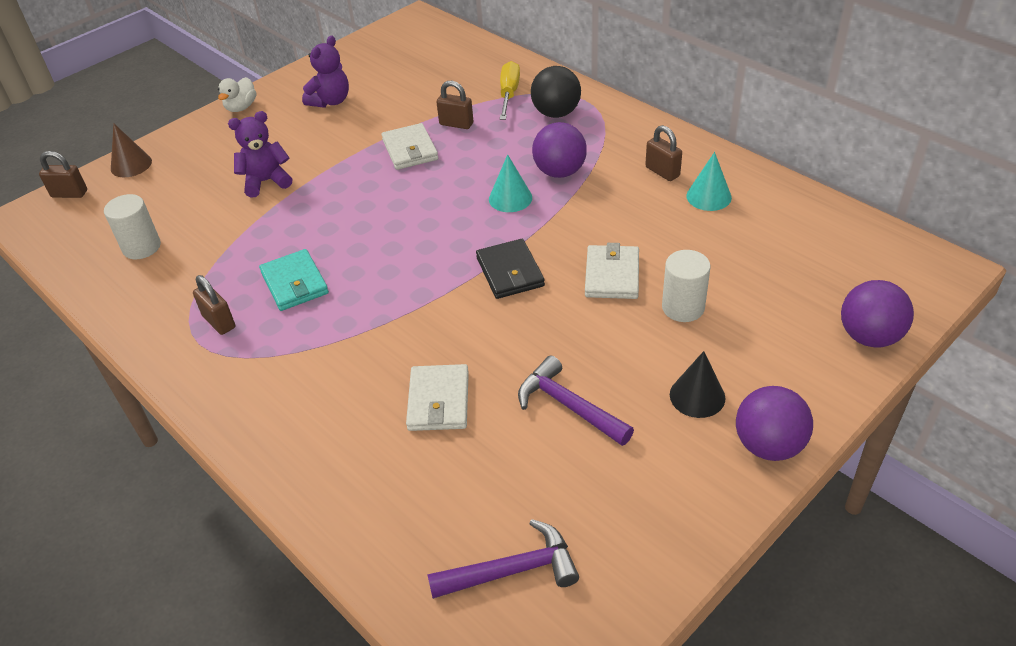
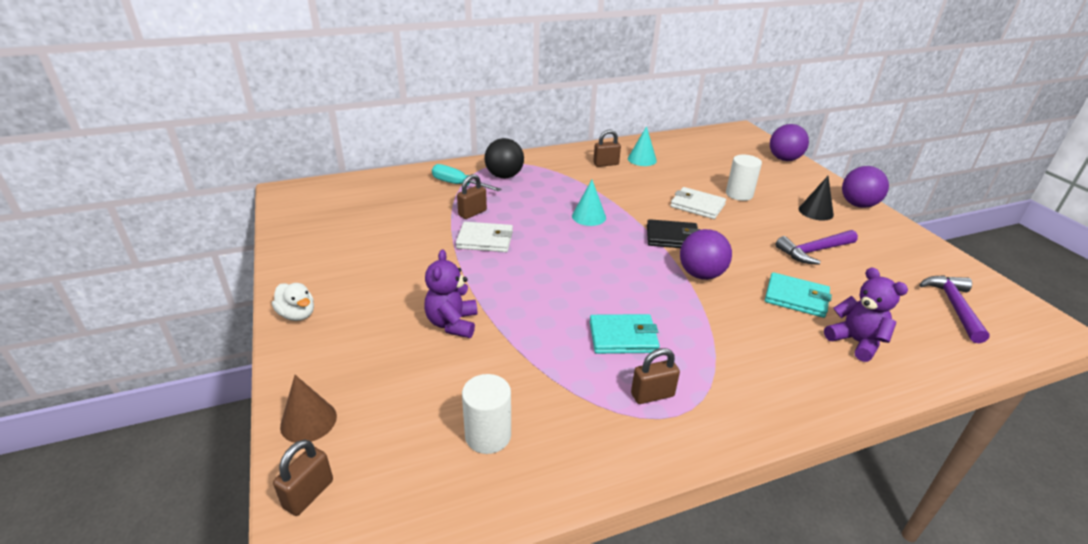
camera: 70 degrees left, 10 degrees down
(330, 101) = (361, 260): purple teddy bear -> purple teddy bear (856, 342)
(439, 401) = (796, 298): white wallet -> turquoise wallet
(509, 94) = (458, 184): yellow screwdriver -> turquoise screwdriver
(559, 172) = (575, 193): purple ball -> purple ball (701, 274)

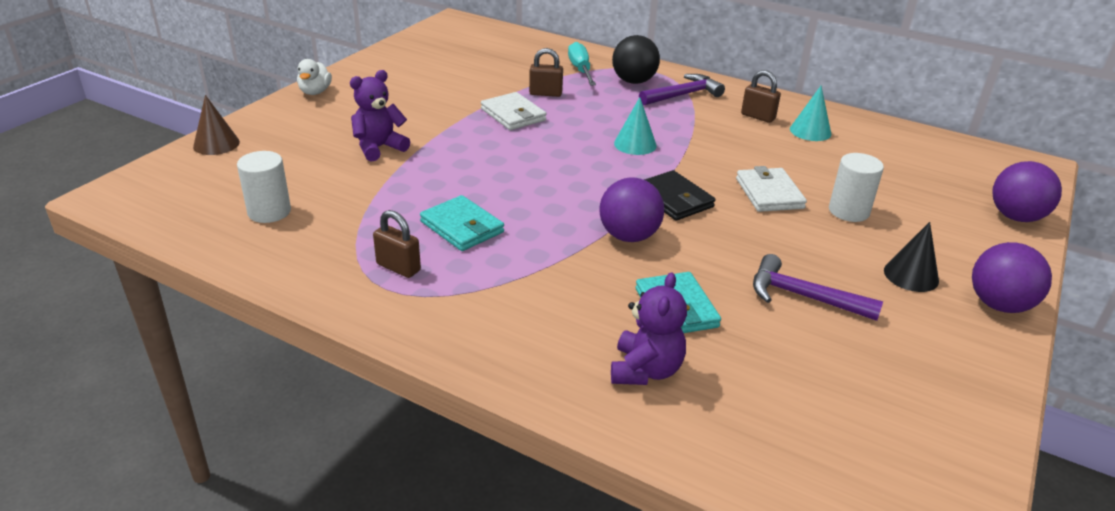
camera: 50 degrees right, 0 degrees up
(308, 494) = (155, 173): brown padlock -> none
(954, 307) = (849, 441): purple hammer -> purple hammer (683, 95)

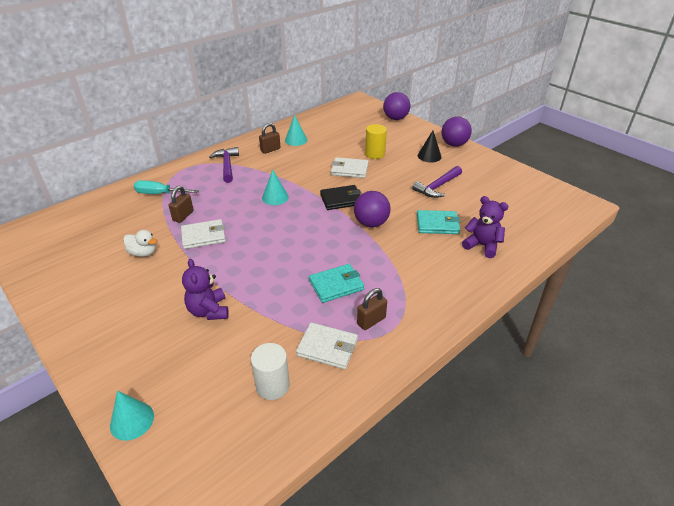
camera: 70 degrees left, 5 degrees up
(216, 144) = (132, 420): brown cone -> turquoise cone
(315, 92) = (77, 340): white duck -> white duck (143, 253)
(338, 239) = (327, 347): none -> white wallet
(634, 81) = (195, 178): black ball -> none
(848, 211) = (375, 154): white cylinder -> yellow cylinder

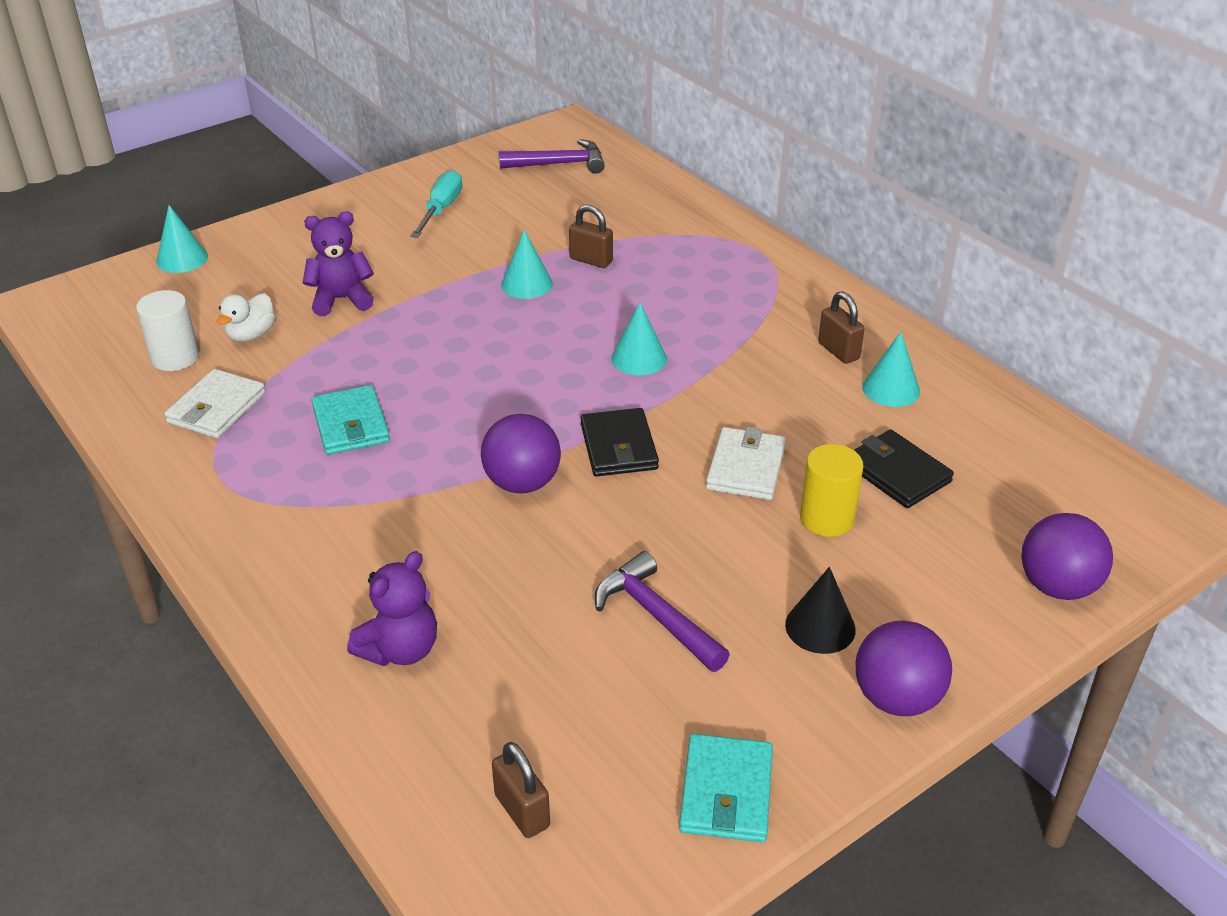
camera: 95 degrees right, 0 degrees up
(143, 253) = (496, 233): white duck -> white duck (251, 334)
(160, 194) = (665, 232): turquoise screwdriver -> turquoise screwdriver (441, 209)
(203, 236) = (526, 284): white wallet -> turquoise cone
(227, 165) = (767, 297): purple hammer -> purple hammer (559, 164)
(346, 140) = (897, 473): none -> black wallet
(371, 321) = (250, 458): brown padlock -> brown padlock (522, 811)
(437, 224) = (497, 587): turquoise wallet -> turquoise wallet (726, 792)

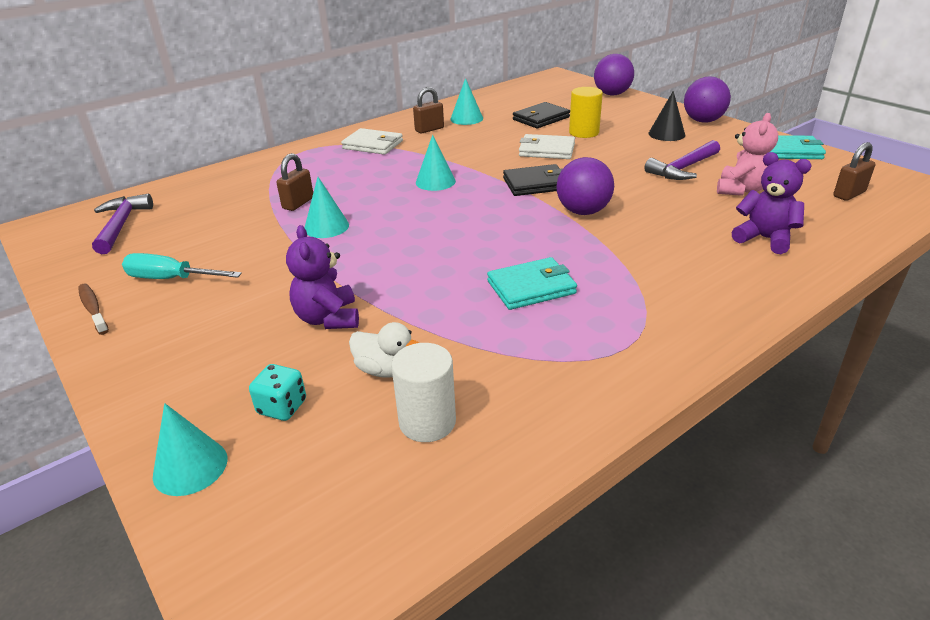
camera: 90 degrees left, 5 degrees down
(217, 408) = (519, 370): white wallet -> white wallet (373, 145)
(227, 288) = (282, 407): none -> turquoise dice
(402, 182) = (93, 309): none -> brown toothbrush
(563, 668) = (741, 190): none -> pink teddy bear

